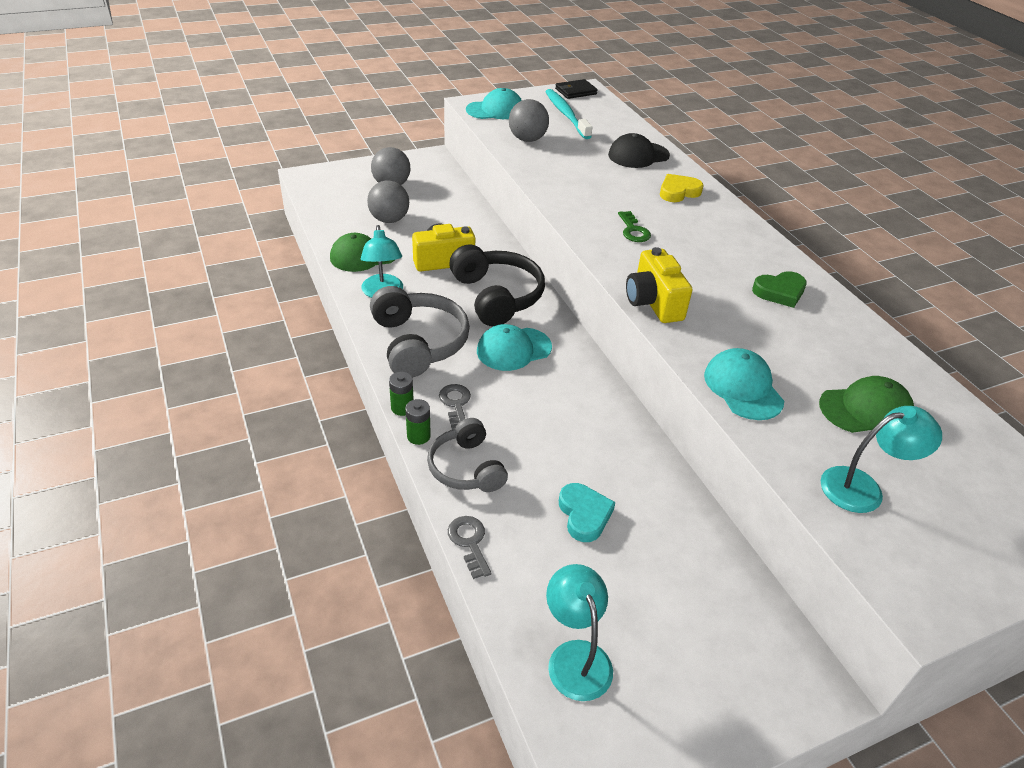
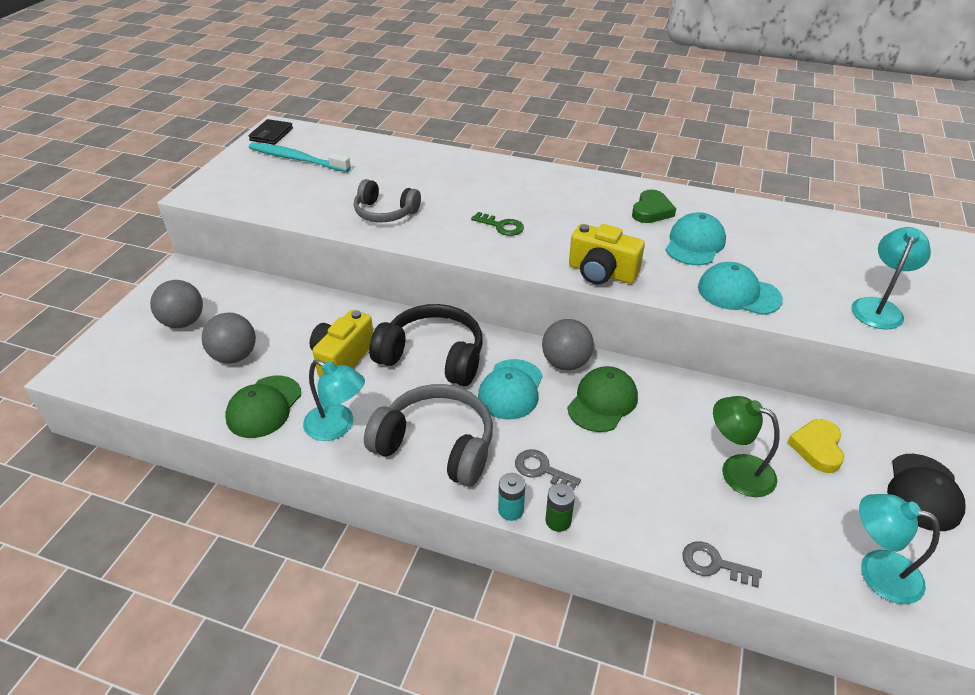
camera: 45 degrees left, 0 degrees up
(402, 408) = (511, 510): green battery -> turquoise battery
(466, 468) = (626, 511): grey headphones -> grey headphones (385, 212)
(495, 110) = (228, 188): turquoise cap -> turquoise cap (695, 244)
(527, 139) = (301, 199): grey ball -> grey ball (565, 363)
(584, 515) = (737, 470): turquoise heart -> green lamp
(638, 155) = (407, 163): black cap -> black cap (923, 492)
(678, 192) = (481, 176): yellow heart -> yellow heart (817, 448)
(866, 410) = (805, 257): green cap -> green cap (602, 402)

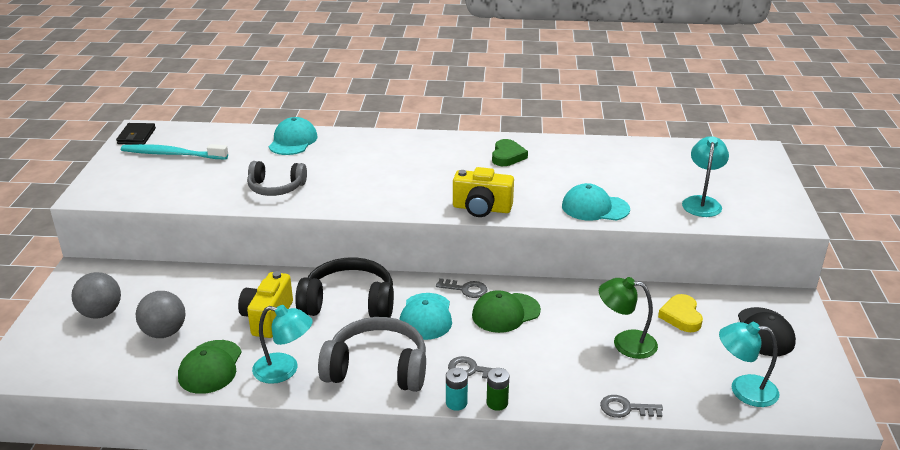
camera: 15 degrees left, 10 degrees down
(501, 226) = (384, 185): green key -> none
(565, 363) = (465, 289): grey ball -> grey key
(602, 402) = (505, 313): green cap -> green cap turned 135 degrees counterclockwise
(695, 244) = (550, 176): turquoise cap -> turquoise cap (293, 141)

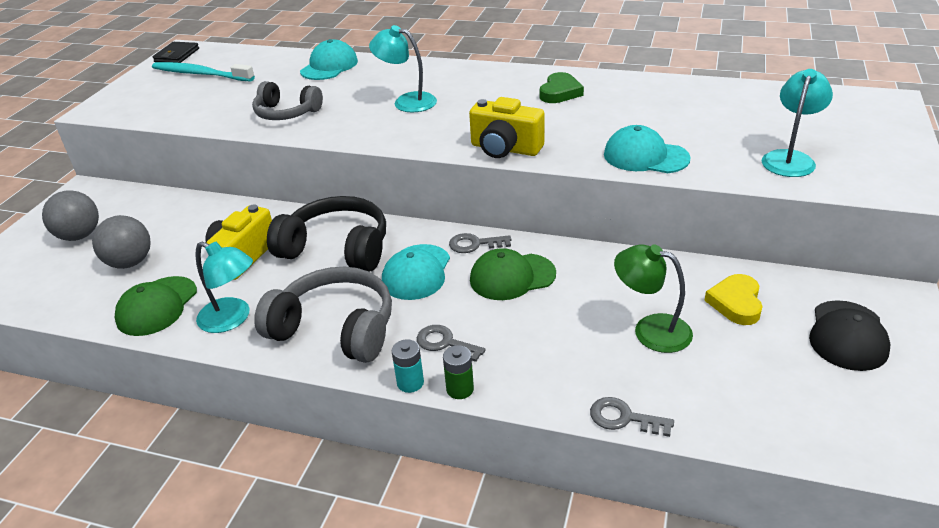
camera: 15 degrees right, 5 degrees up
(465, 289) = (475, 244): grey key -> grey key turned 150 degrees clockwise
(743, 389) = (797, 412): turquoise lamp -> turquoise lamp (407, 101)

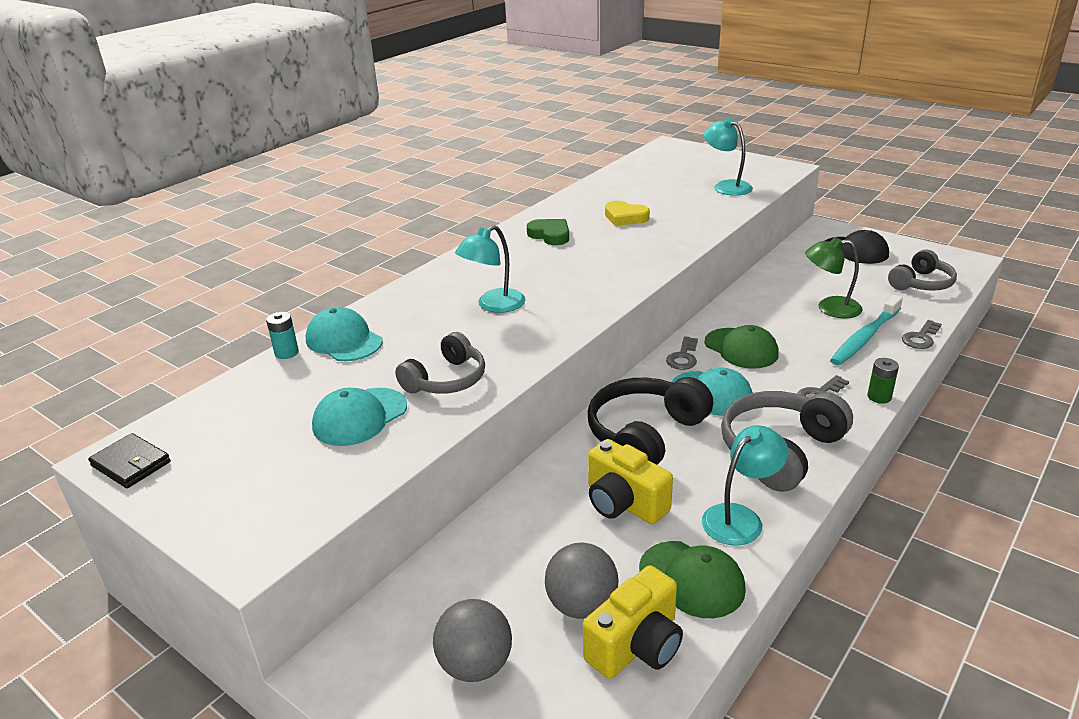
camera: 70 degrees left, 5 degrees down
(201, 74) = (241, 442): turquoise toothbrush -> turquoise toothbrush (865, 337)
(410, 383) = (866, 419): turquoise battery -> turquoise battery (286, 353)
(505, 149) = (636, 274): yellow camera -> yellow camera (636, 645)
(512, 277) = (741, 348): green cap -> green cap turned 45 degrees counterclockwise
(645, 156) = (690, 226): turquoise cap -> turquoise cap (359, 417)
(650, 329) = (830, 308): green lamp -> green lamp turned 45 degrees clockwise
(736, 303) = (810, 273): yellow heart -> yellow heart (625, 217)
(795, 411) = (921, 283): none -> grey headphones

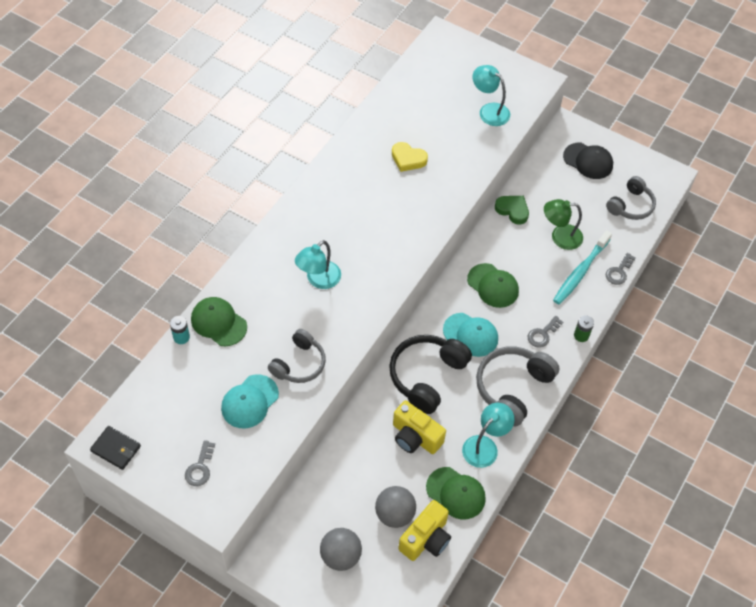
camera: 10 degrees left, 25 degrees up
(344, 340) = (218, 322): turquoise cap -> green cap
(550, 235) = (350, 185): green heart -> green heart (512, 210)
(683, 357) = (452, 296): grey key -> grey key (200, 467)

